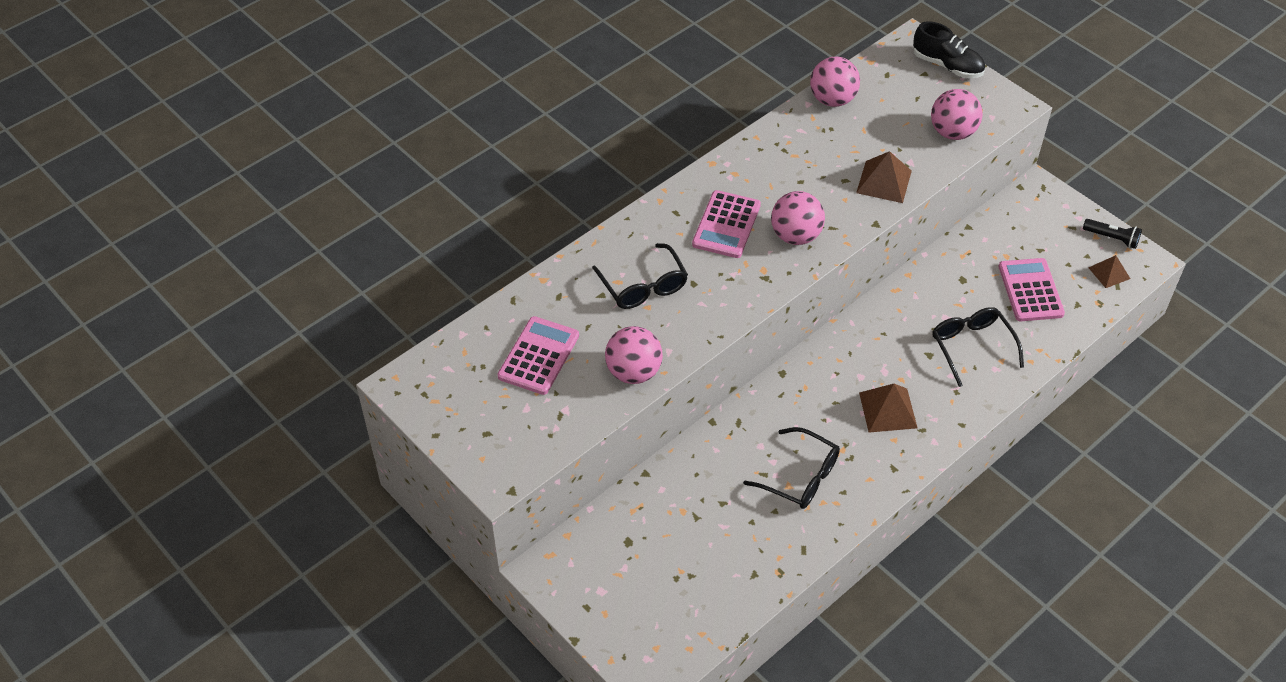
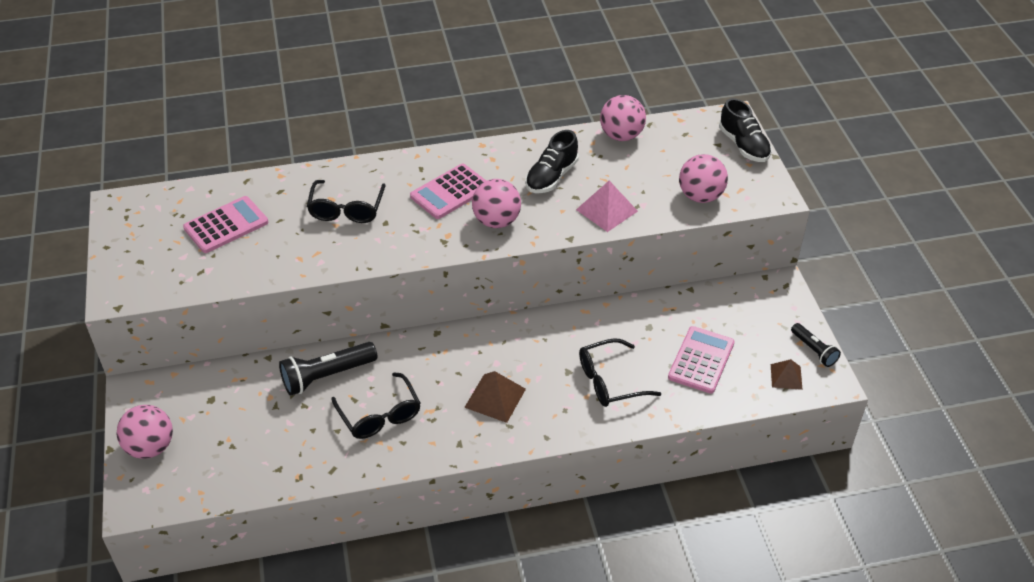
camera: 30 degrees right, 5 degrees down
(633, 372) = (281, 265): pink ball -> pink ball (150, 447)
(718, 464) = (326, 376): none -> black flashlight
(806, 169) = (551, 177): none -> black shoe
(884, 181) = (607, 210): brown pyramid -> pink pyramid
(971, 346) = (609, 381): black glasses -> black glasses turned 120 degrees counterclockwise

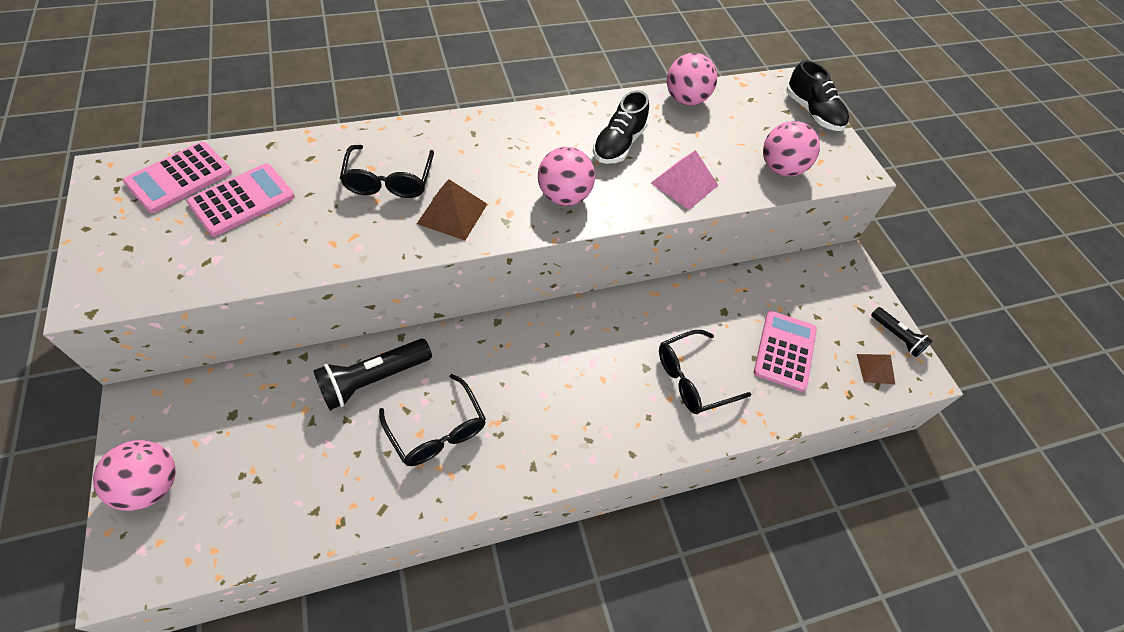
camera: 10 degrees left, 10 degrees up
(450, 192) = (508, 161): pink calculator -> pink calculator (179, 178)
(495, 398) = (569, 403): brown pyramid -> brown pyramid (452, 213)

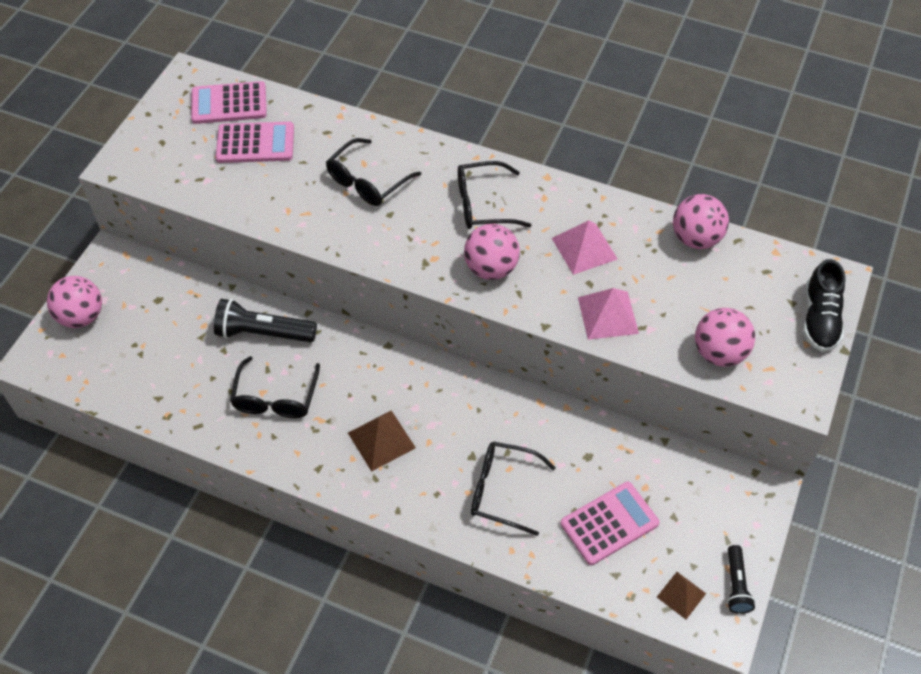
camera: 45 degrees right, 0 degrees up
(452, 213) = (390, 234): brown pyramid -> brown pyramid (381, 440)
(509, 151) = (483, 204): none -> black glasses
(618, 145) = (584, 248): black shoe -> pink pyramid

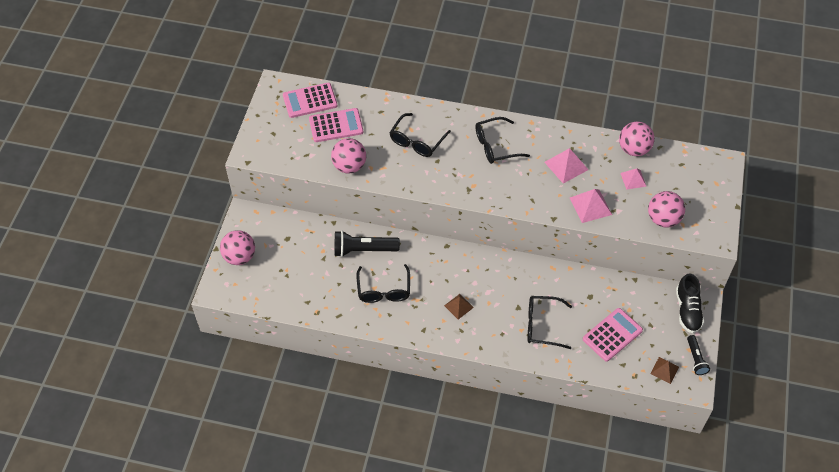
camera: 10 degrees left, 0 degrees up
(381, 440) = (458, 306): brown pyramid -> brown pyramid, size x0.65
(491, 268) = (511, 187): pink ball -> pink ball (349, 166)
(684, 284) = (633, 179): none -> pink pyramid
(819, 319) = (719, 189): black shoe -> black shoe (687, 310)

